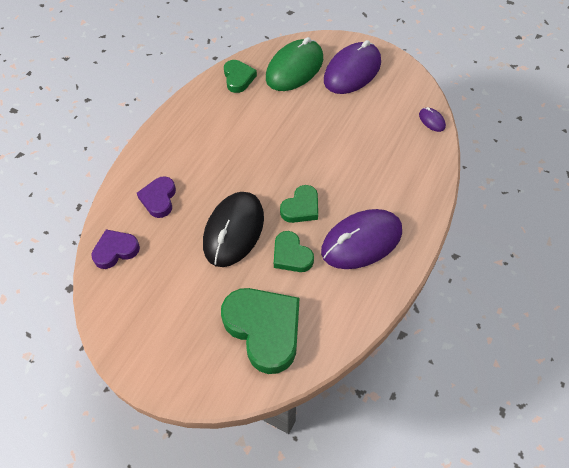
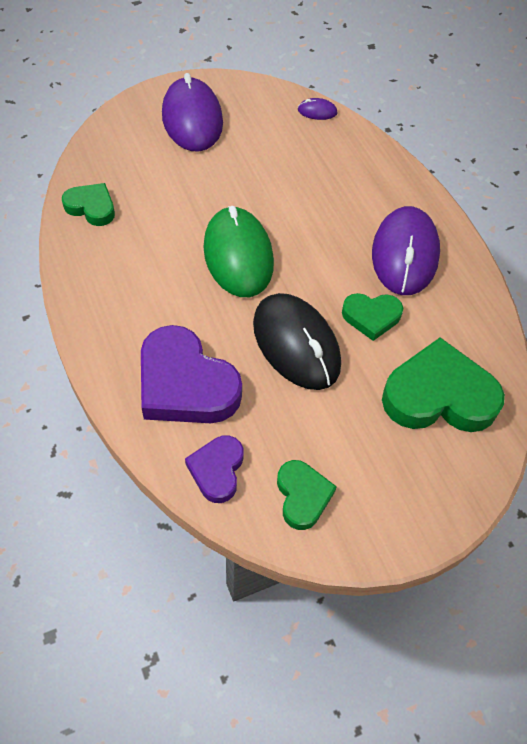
camera: 55 degrees left, 0 degrees up
(159, 199) = (185, 384): purple heart -> purple heart, size x1.82
(294, 68) = (134, 156): green mouse -> green mouse (238, 255)
(301, 207) = (321, 271): green heart -> green heart (302, 496)

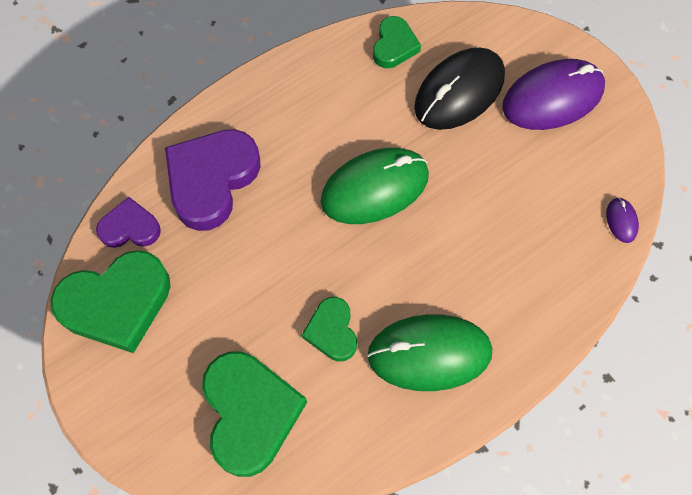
camera: 80 degrees right, 10 degrees up
(296, 344) = (279, 265): black mouse -> black mouse (459, 91)
(302, 496) = (117, 303): green heart -> green heart, size x1.82
(405, 254) = (429, 353): purple mouse -> green mouse

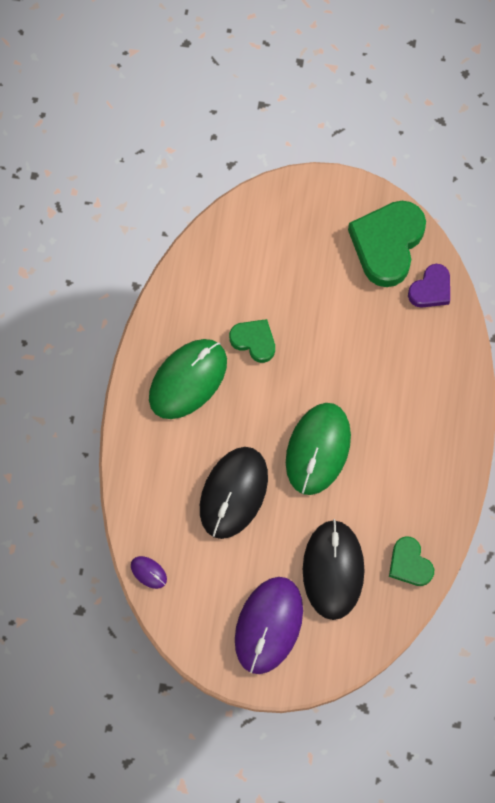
camera: 135 degrees right, 5 degrees up
(211, 180) = (418, 360): purple heart -> none
(250, 413) = (252, 259): green heart -> none
(484, 218) = (233, 493): none -> black mouse

